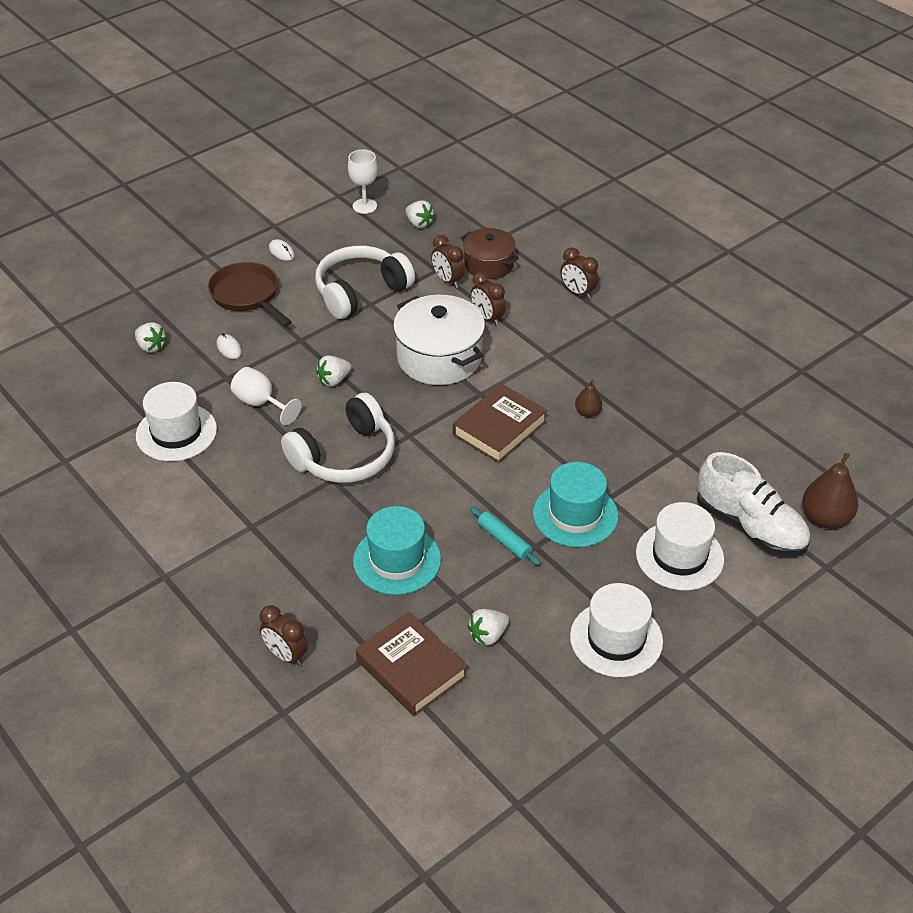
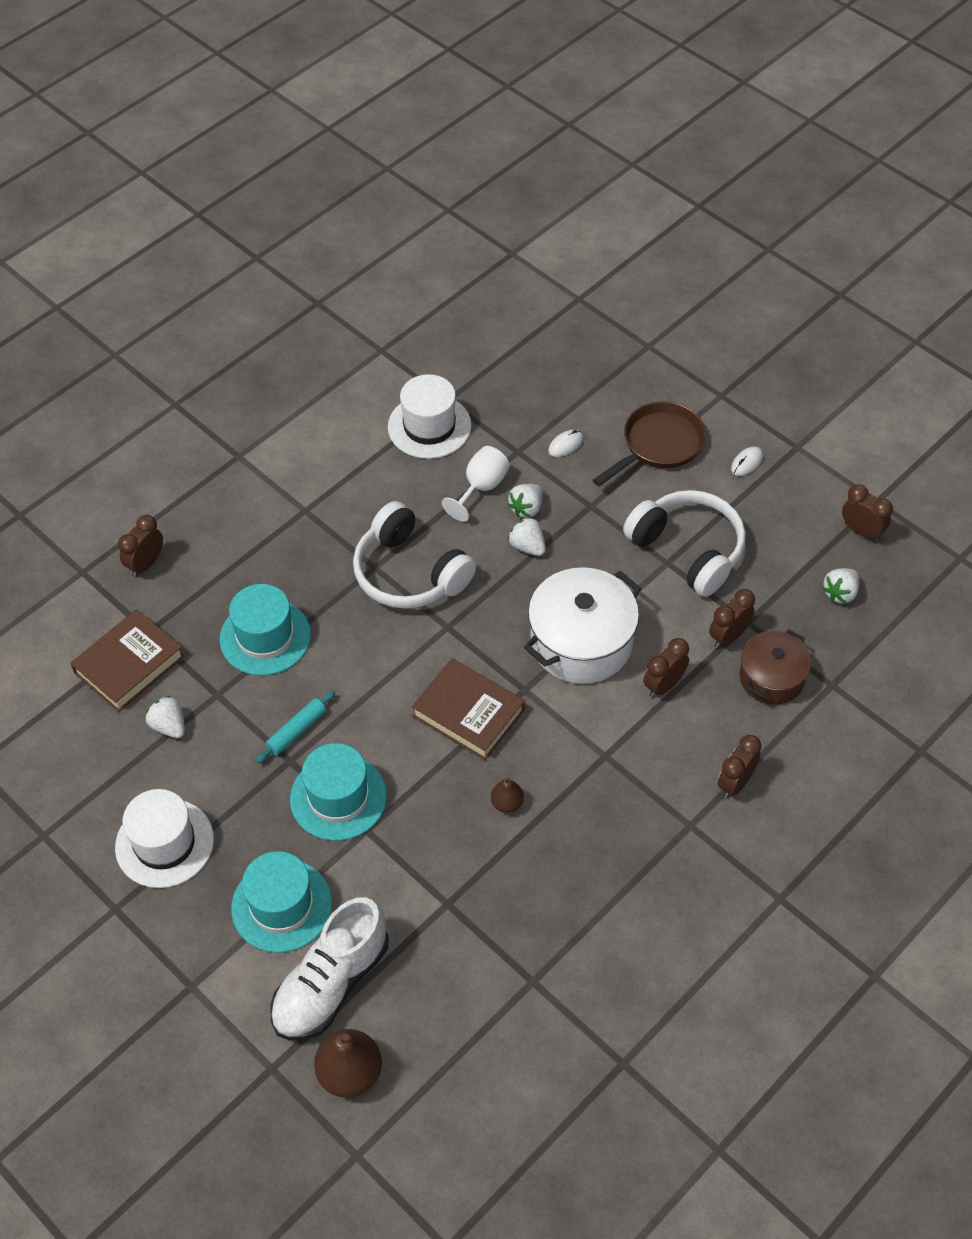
camera: 85 degrees right, 10 degrees up
(151, 346) = (557, 379): white strawberry -> white strawberry (526, 508)
(365, 206) = (861, 531): white goblet -> brown clock
(679, 556) = (281, 905): white hat -> turquoise hat

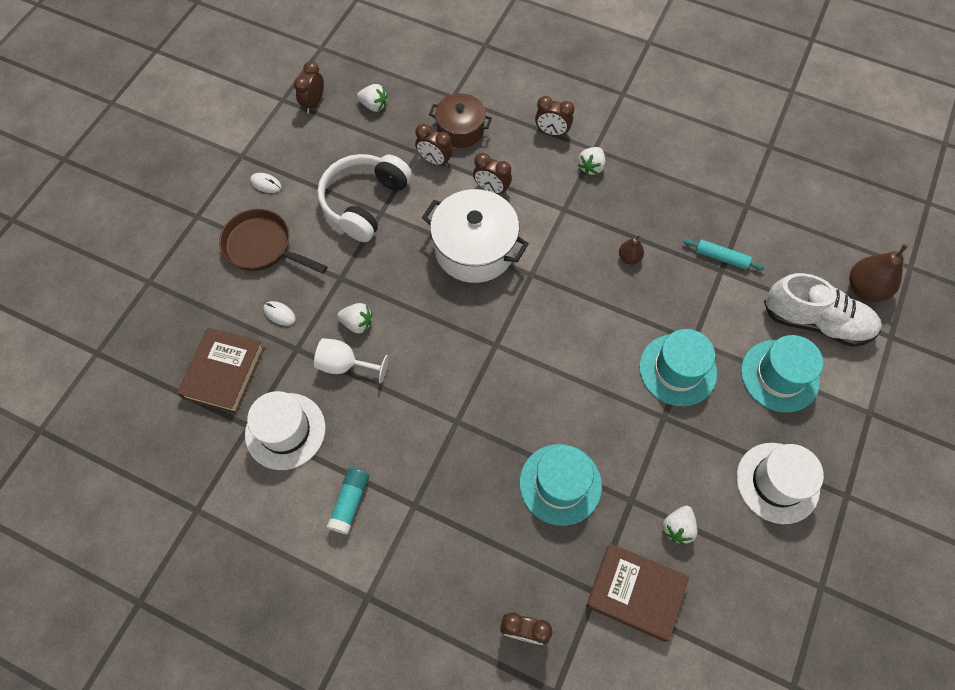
camera: 110 degrees left, 10 degrees up
(296, 731) = (636, 422): turquoise rolling pin -> turquoise rolling pin (721, 258)
(332, 461) = (350, 502): none -> turquoise glue stick
(409, 573) = (453, 391): white headphones -> none
(468, 713) = (567, 305): brown book -> brown book (224, 373)
(527, 546) = (396, 311): white strawberry -> white strawberry (591, 167)

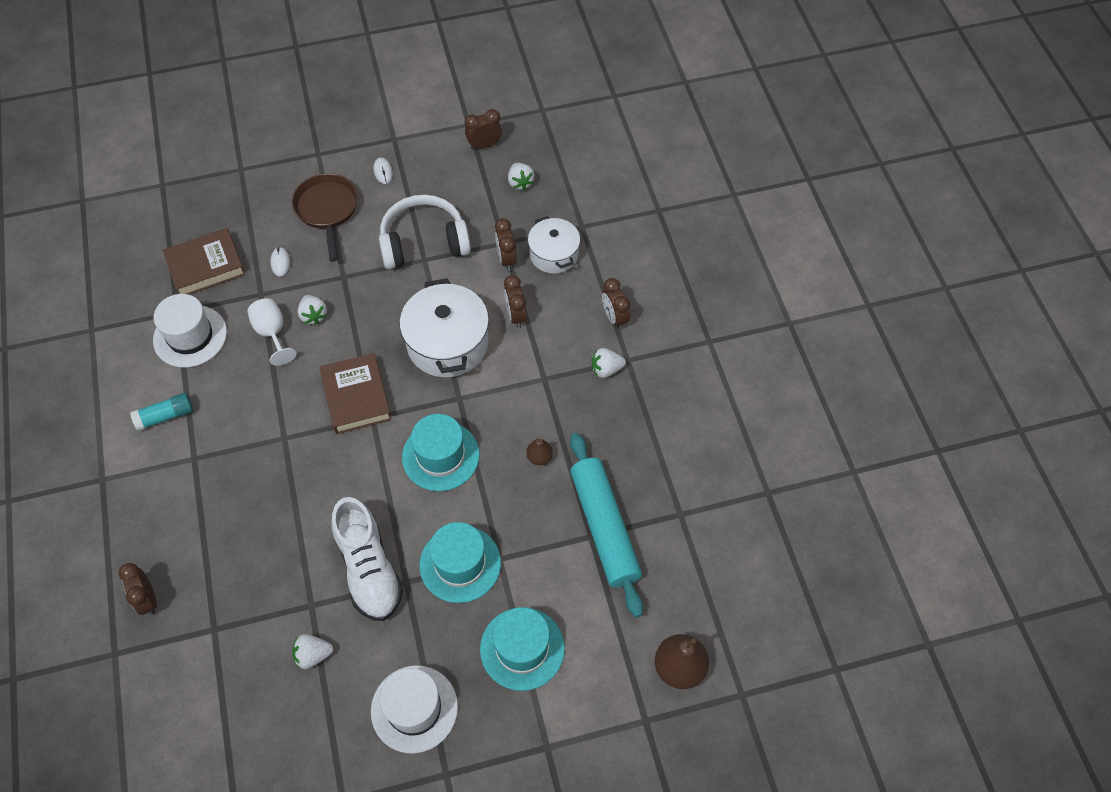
camera: 50 degrees right, 5 degrees down
(460, 129) = (554, 254): brown pot -> white pot
(560, 484) = (286, 544): turquoise hat -> turquoise hat (440, 456)
(635, 592) = (234, 658): brown book -> brown book (356, 397)
(721, 258) = (604, 528): turquoise rolling pin -> turquoise rolling pin, size x2.21
(815, 322) = (604, 645): white shoe -> white shoe (369, 569)

